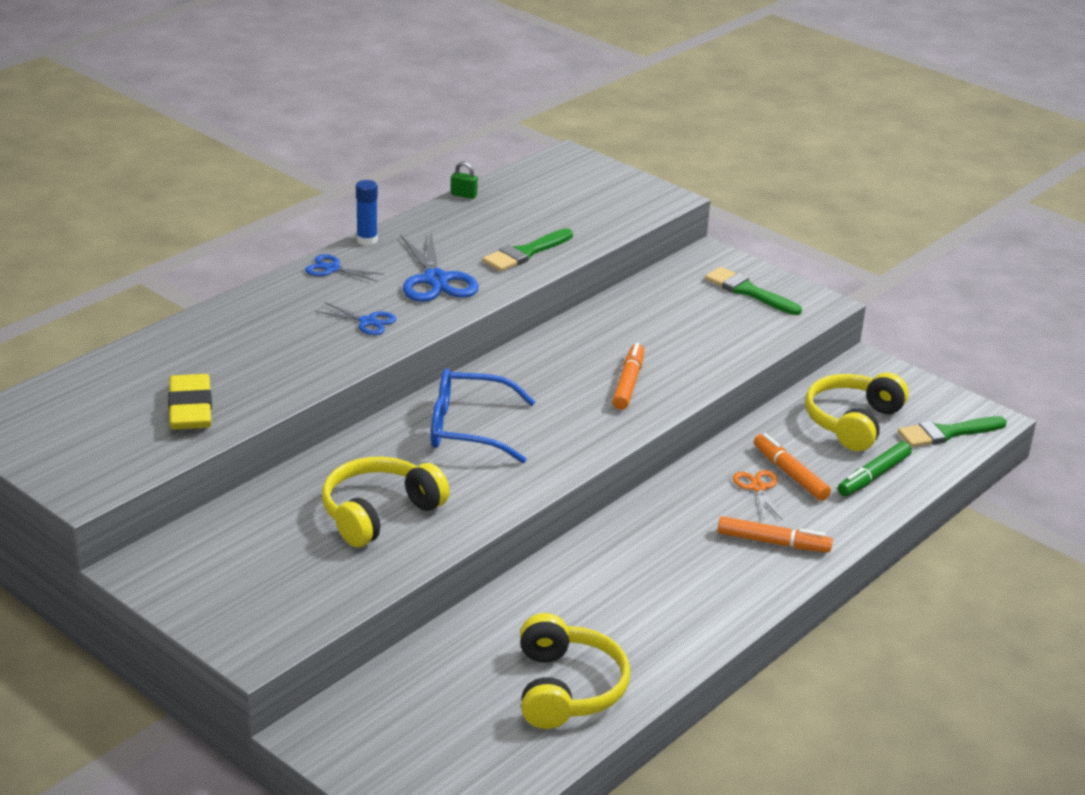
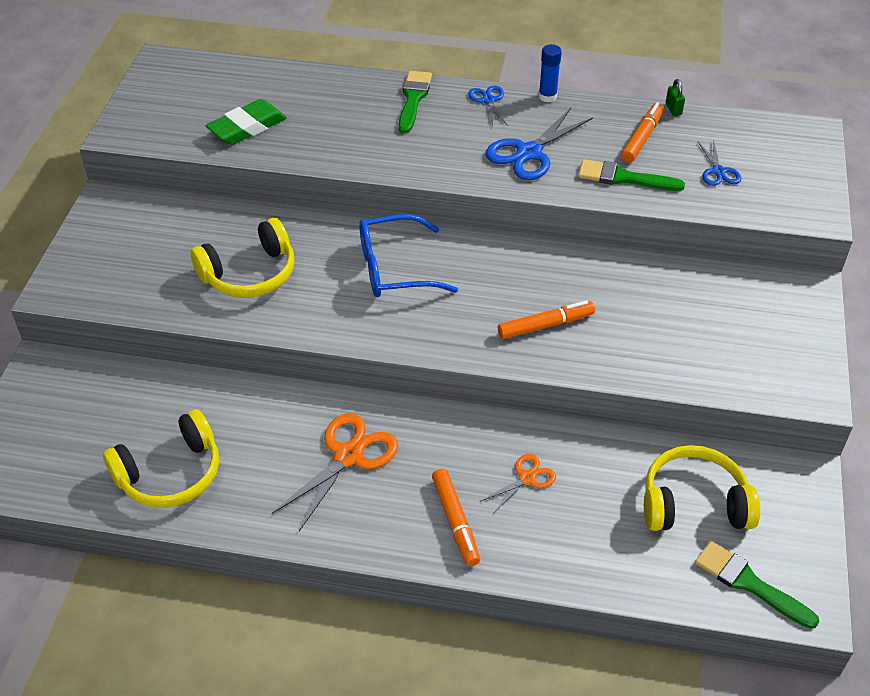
camera: 60 degrees right, 15 degrees up
(190, 409) = (247, 127): yellow eraser -> green eraser
(367, 322) = (434, 148): blue scissors -> blue scissors (718, 171)
(379, 513) = (250, 274): yellow headphones -> yellow headphones turned 135 degrees clockwise
(469, 429) = (395, 268): blue glasses -> blue glasses turned 75 degrees counterclockwise
(645, 572) = (348, 456): none -> orange scissors
(748, 291) = (776, 337): green brush -> green brush (413, 99)
(790, 474) = (567, 491): orange marker -> orange marker (642, 138)
(873, 476) = (620, 553): green marker -> none

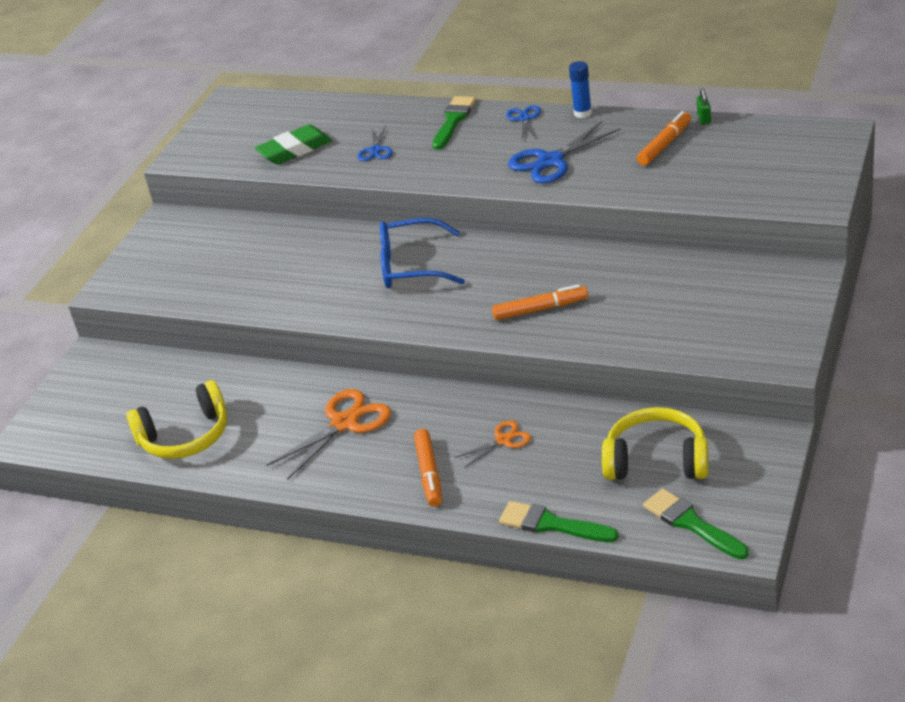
camera: 15 degrees right, 10 degrees down
(250, 274) = (279, 273): yellow headphones -> none
(624, 178) = (636, 179): green brush -> green brush (551, 524)
(718, 171) = (731, 170): blue scissors -> blue scissors (376, 150)

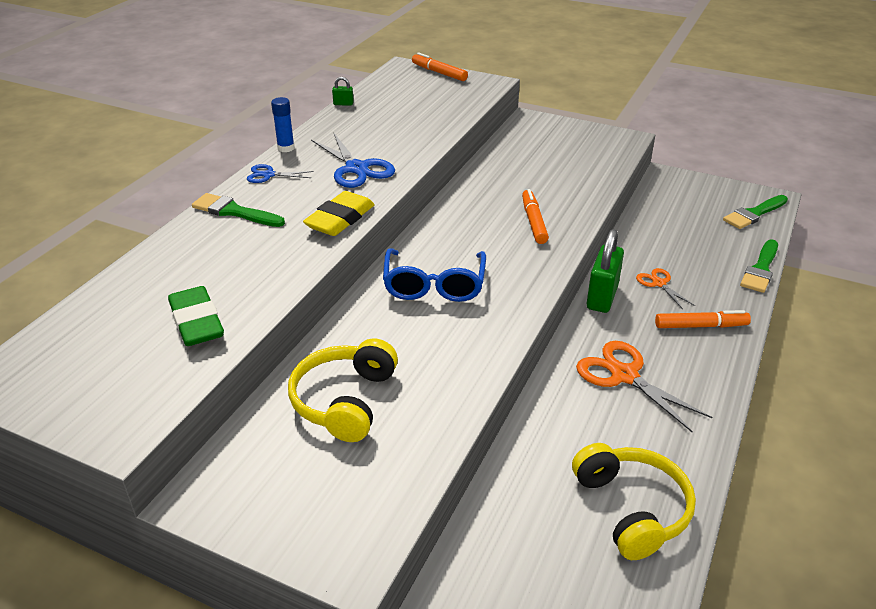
camera: 90 degrees left, 0 degrees up
(376, 150) = (252, 262): blue scissors -> none
(451, 174) = (340, 219): none -> yellow eraser
(469, 400) = (602, 297): none -> green padlock
(656, 460) = (687, 219): yellow headphones -> yellow headphones (345, 401)
(664, 145) = (370, 121): orange marker -> orange marker (439, 73)

